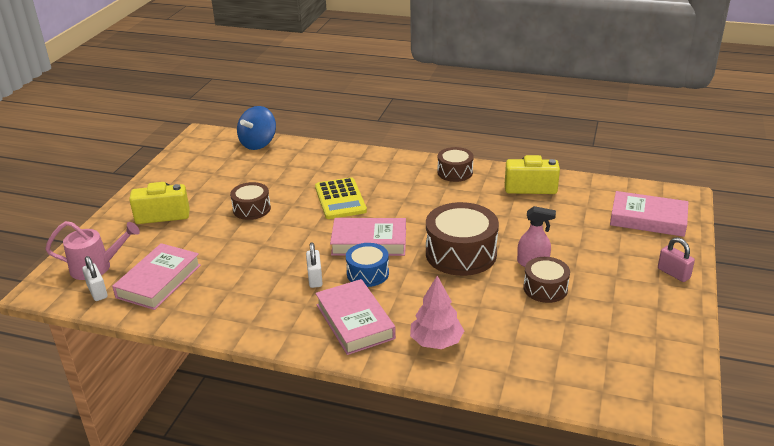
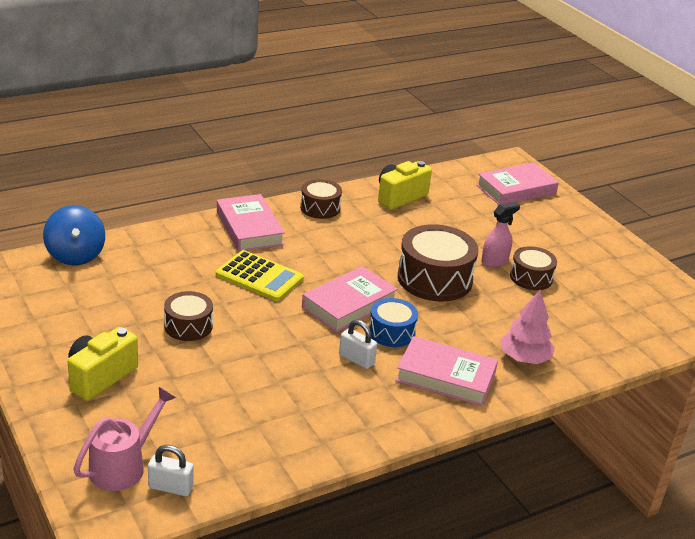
camera: 50 degrees left, 0 degrees up
(159, 281) = (217, 441): pink book -> pink book (249, 228)
(673, 273) = (587, 225): pink padlock -> none

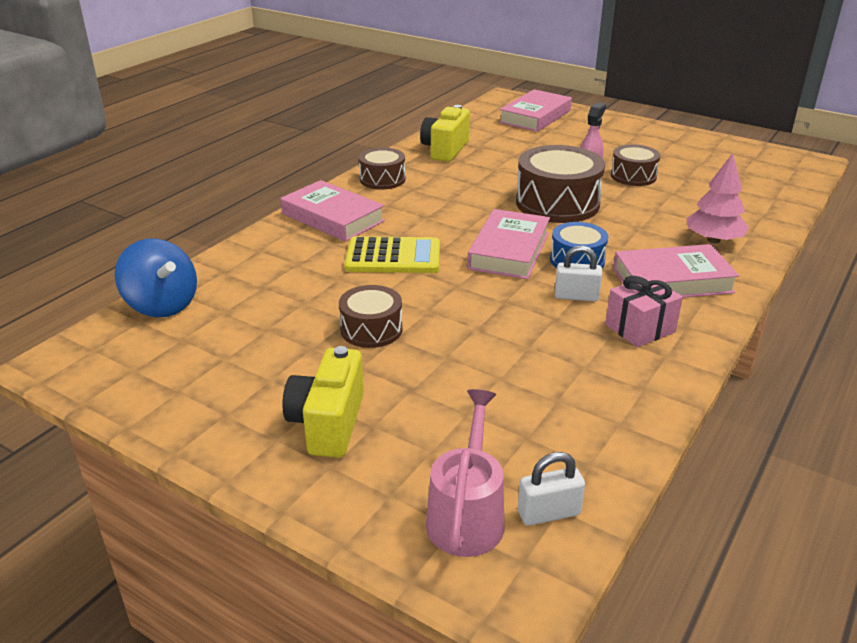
camera: 25 degrees left, 0 degrees up
(374, 401) = (640, 328): none -> pink gift

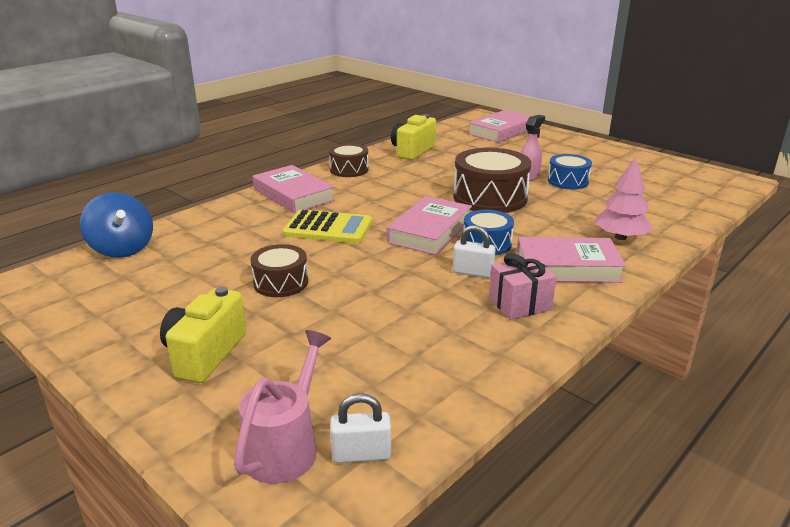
camera: 10 degrees right, 5 degrees down
(633, 176) = (568, 181): brown drum -> blue drum

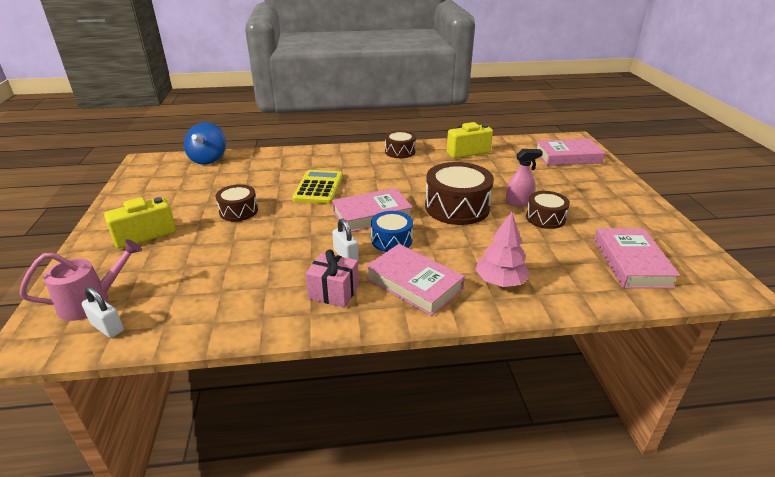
camera: 40 degrees right, 5 degrees up
(293, 195) = (338, 158): pink book -> pink book (631, 263)
(328, 228) = (318, 187): yellow calculator -> yellow calculator turned 135 degrees counterclockwise
(568, 181) = (545, 218): blue drum -> brown drum

